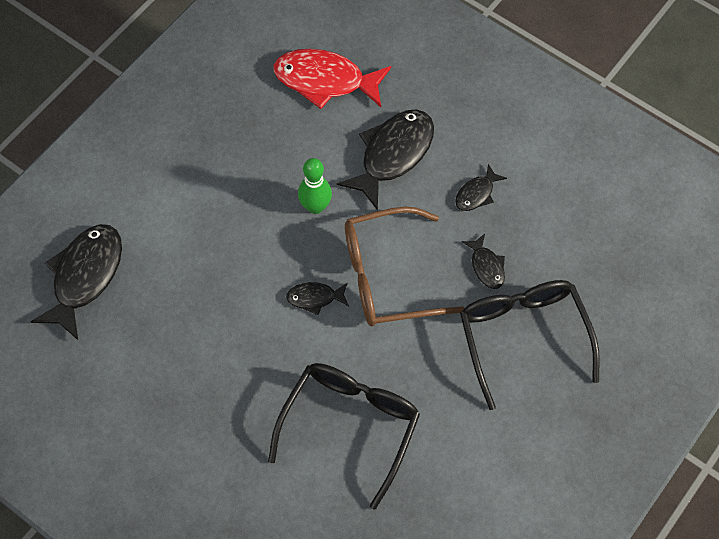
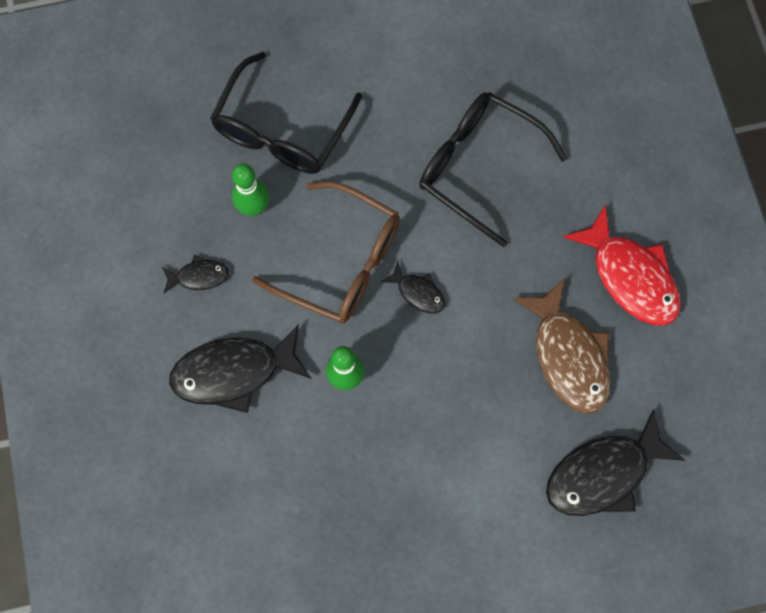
camera: 140 degrees left, 10 degrees up
(169, 336) = (568, 355): none -> brown fish
(325, 81) = (224, 504): red fish -> red fish (630, 276)
(350, 426) = (478, 167): black glasses -> black glasses turned 60 degrees clockwise
(486, 266) = (254, 207): black fish -> green bowling pin

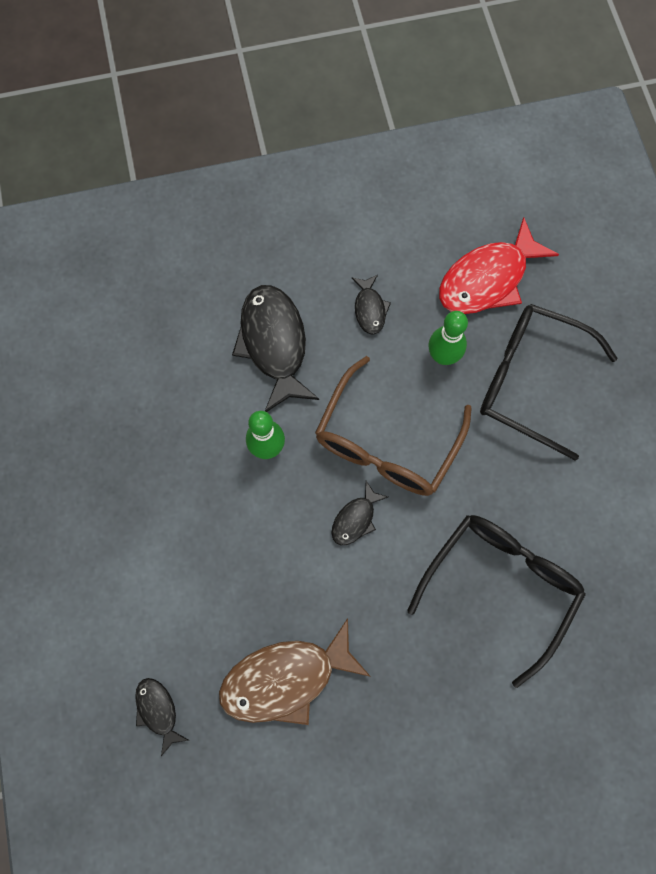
camera: 90 degrees right, 0 degrees up
(603, 473) = (158, 711): black fish -> black fish, size x0.50
(630, 276) = (376, 756): red fish -> red fish (488, 279)

